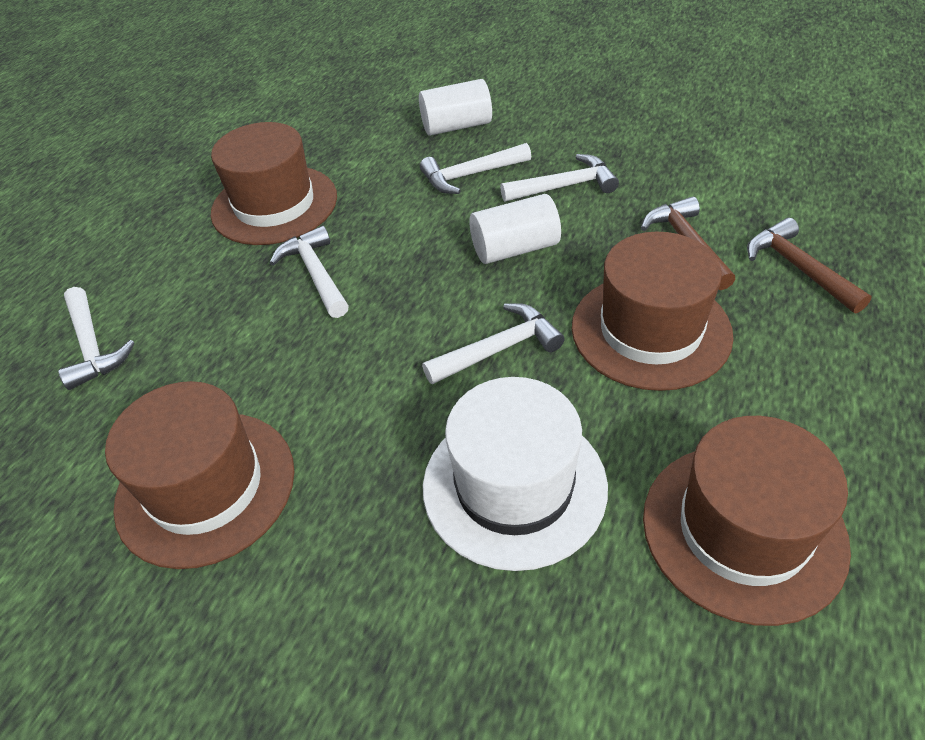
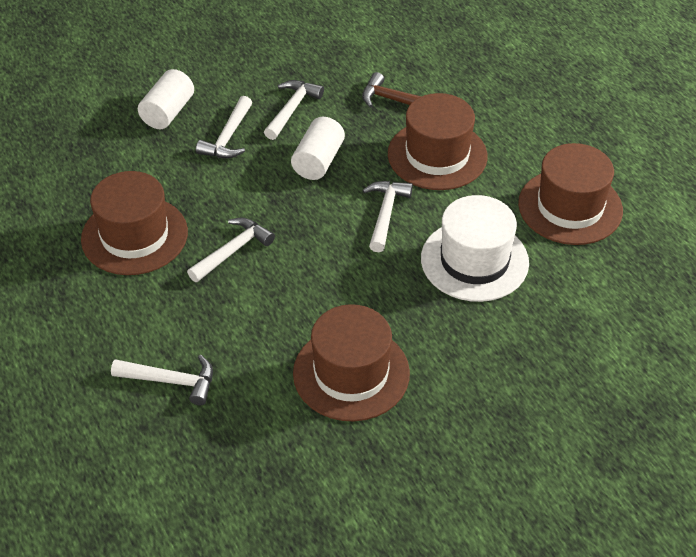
camera: 55 degrees left, 0 degrees up
(316, 274) = (232, 251): white hammer -> white hammer turned 120 degrees clockwise
(798, 268) = (458, 80): brown hammer -> none

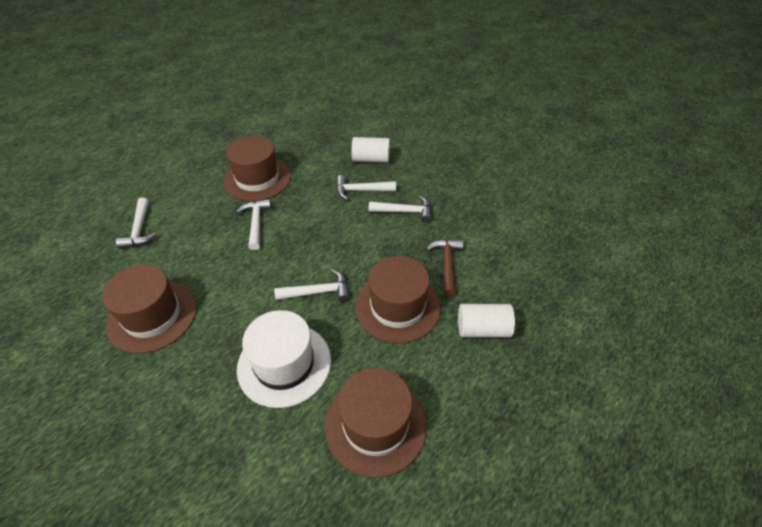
camera: 70 degrees right, 0 degrees up
(232, 251) = (256, 223): white hammer -> white hammer turned 120 degrees counterclockwise
(318, 161) = (358, 240): white cylinder -> white cylinder (483, 329)

